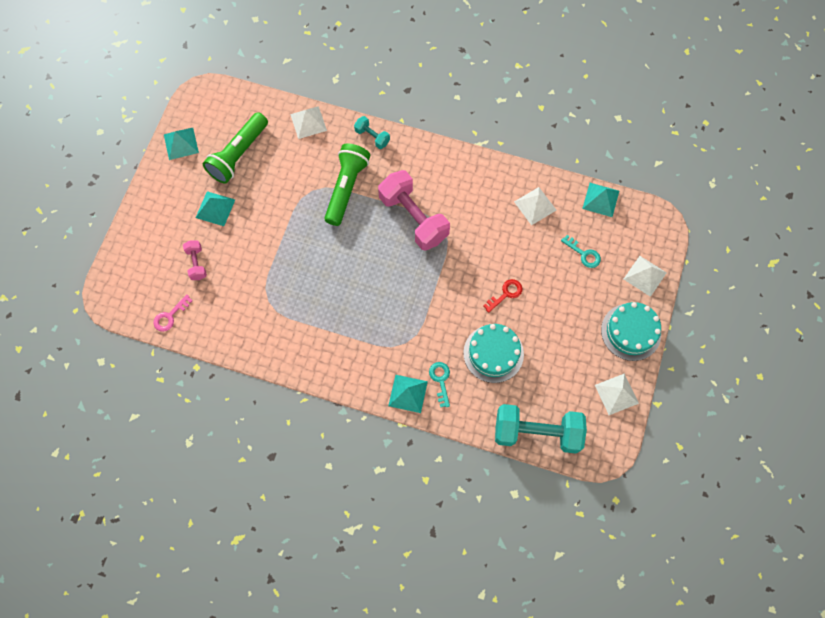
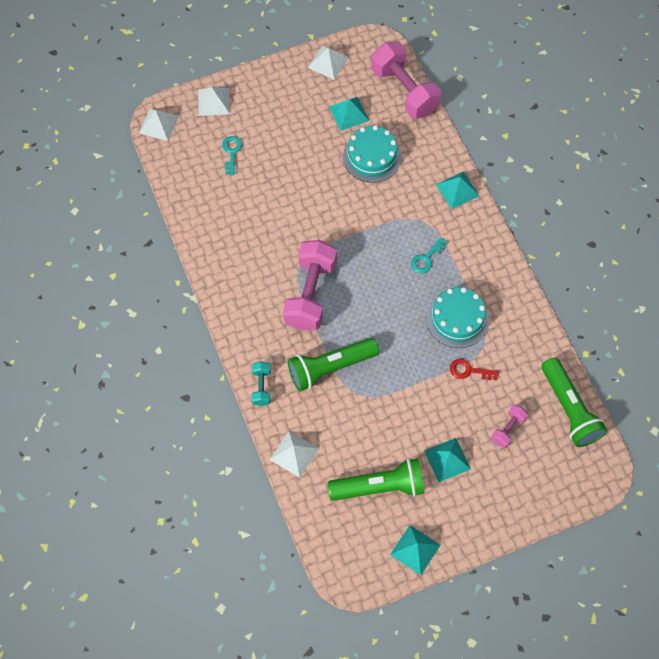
camera: 130 degrees left, 5 degrees down
(170, 316) = (569, 409): pink key -> green flashlight
(440, 380) = (426, 176): turquoise key -> turquoise key (426, 258)
(506, 294) = (315, 181): red key -> red key (469, 371)
(535, 205) = (218, 214): white pyramid -> white pyramid (159, 124)
(537, 432) = (404, 91): turquoise dumbbell -> pink dumbbell
(600, 199) = (170, 172): turquoise pyramid -> turquoise pyramid (349, 113)
(631, 332) = (270, 83): turquoise cake -> turquoise cake (457, 319)

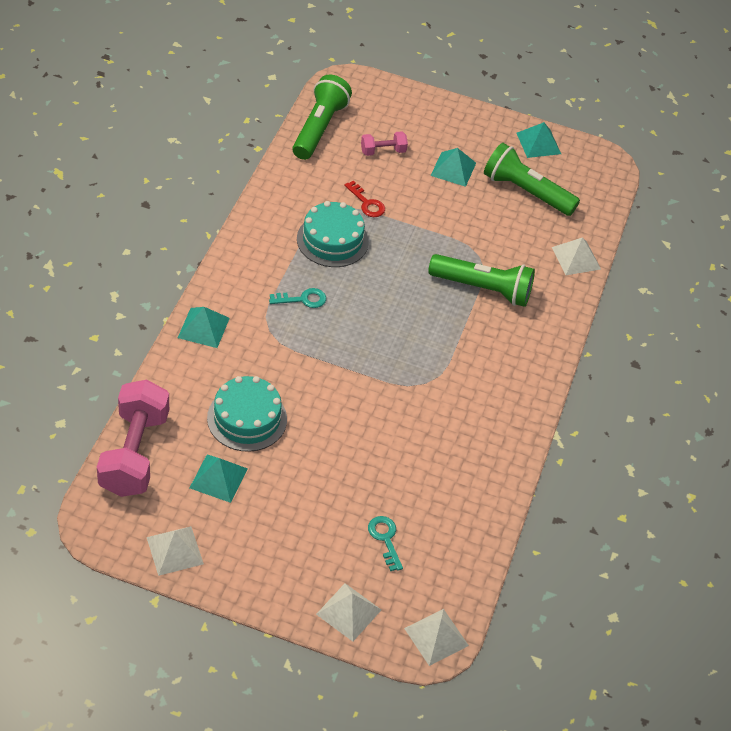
camera: 145 degrees left, 15 degrees down
(231, 152) = (385, 539): turquoise key -> turquoise key turned 120 degrees clockwise
(261, 387) = (559, 319): turquoise dumbbell -> none
(310, 294) = (441, 353): pink dumbbell -> none

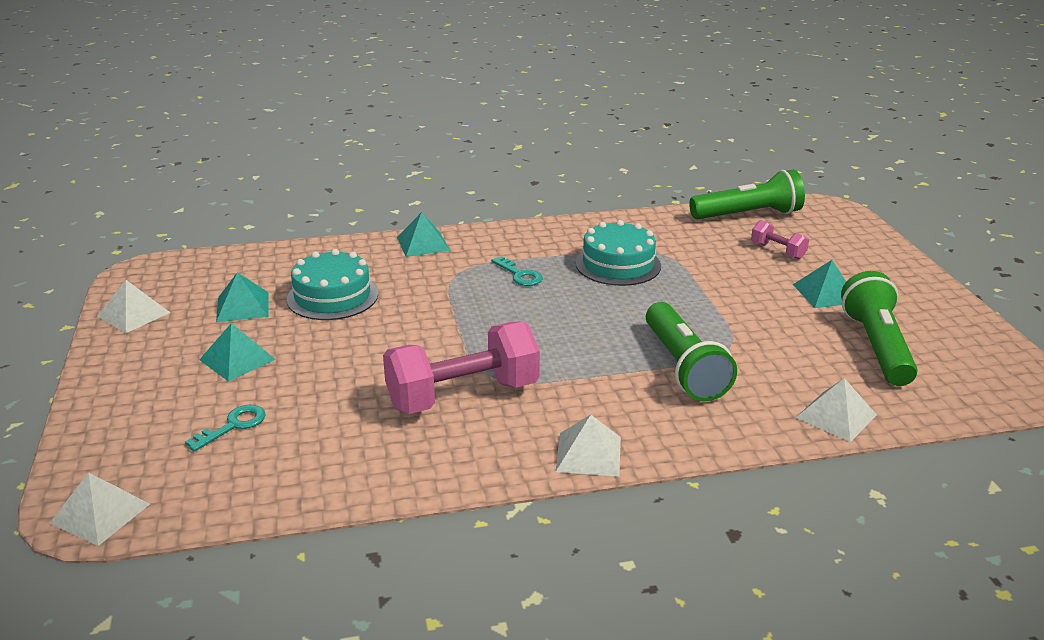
camera: 65 degrees right, 20 degrees down
(134, 453) = (239, 261): pink dumbbell -> pink dumbbell (463, 396)
(349, 612) = (107, 436): white pyramid -> white pyramid (589, 454)
(367, 203) = (695, 265): red key -> none
(538, 143) = (965, 329): turquoise pyramid -> turquoise pyramid (237, 359)

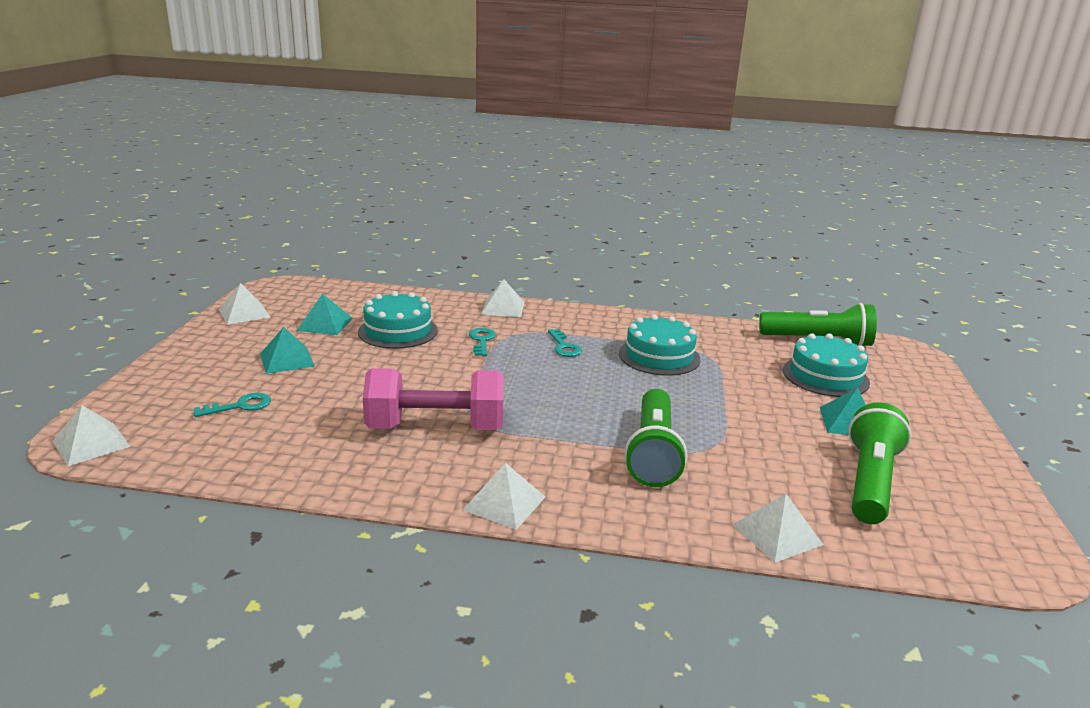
camera: 20 degrees right, 5 degrees down
(423, 243) = (503, 308): turquoise pyramid -> white pyramid
(431, 287) = (481, 340): none -> turquoise key
(777, 251) = (825, 376): pink dumbbell -> turquoise cake

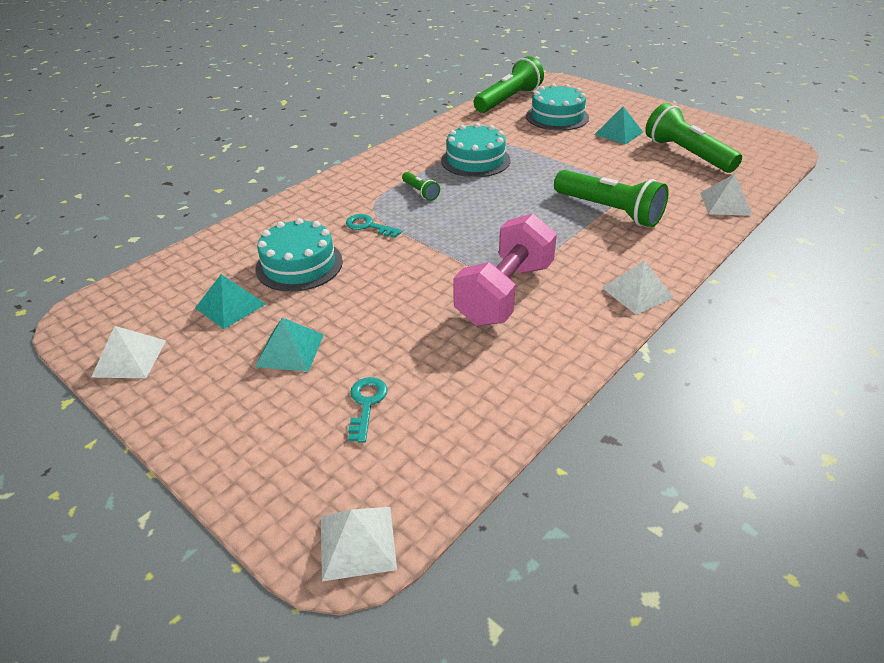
camera: 55 degrees left, 15 degrees up
(503, 308) = (314, 196): white pyramid -> none
(564, 346) = (420, 192): turquoise key -> green flashlight

